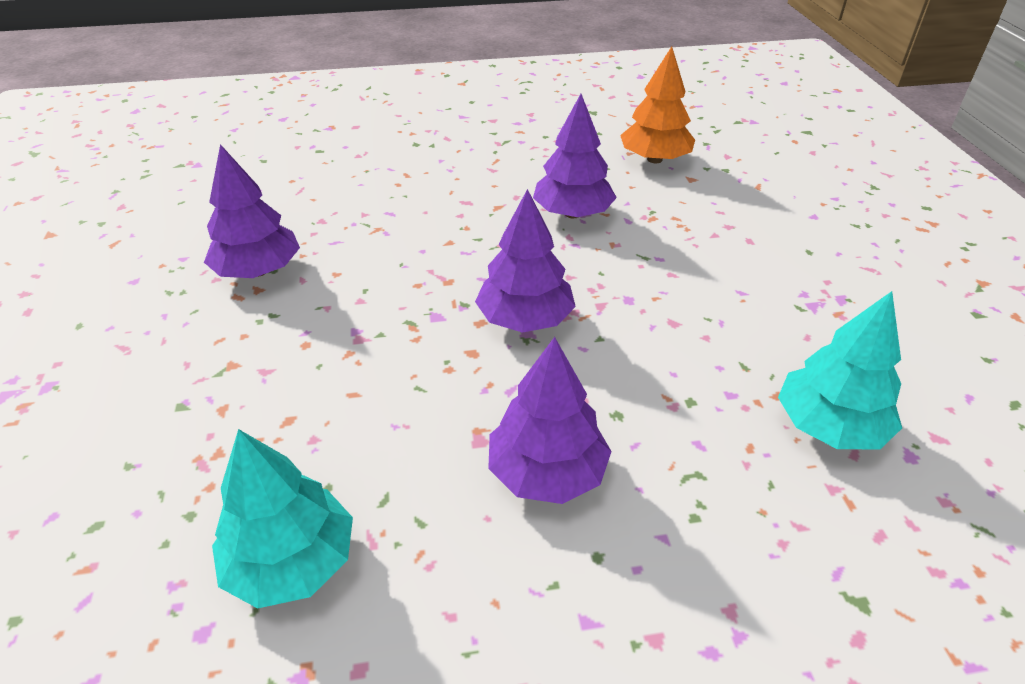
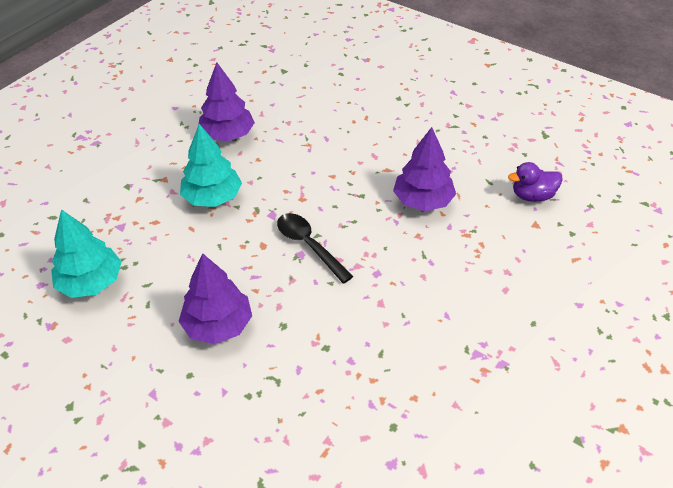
camera: 45 degrees right, 5 degrees up
(525, 319) = (309, 246): purple tree -> black spoon
(654, 159) = (532, 196): orange tree -> purple duck
(829, 426) = (374, 415): turquoise tree -> turquoise tree (212, 197)

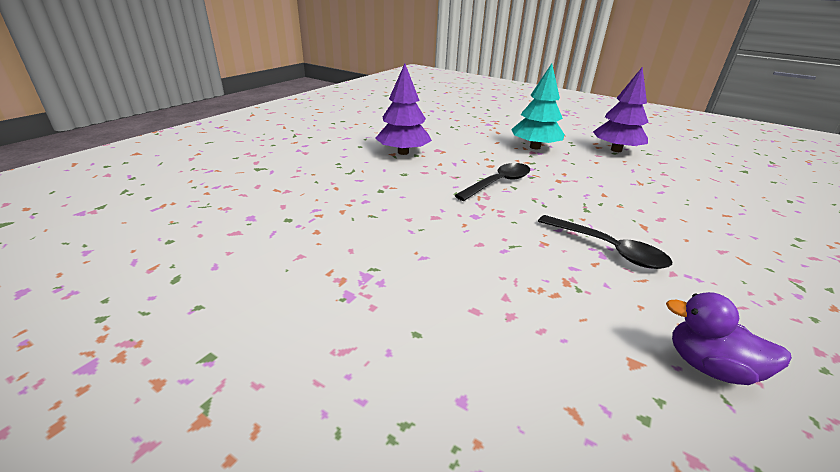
camera: 85 degrees right, 15 degrees down
(91, 282) = (436, 120): turquoise tree -> none
(423, 201) = (607, 249): purple tree -> black spoon
(532, 196) = (709, 366): purple duck -> purple duck turned 45 degrees counterclockwise

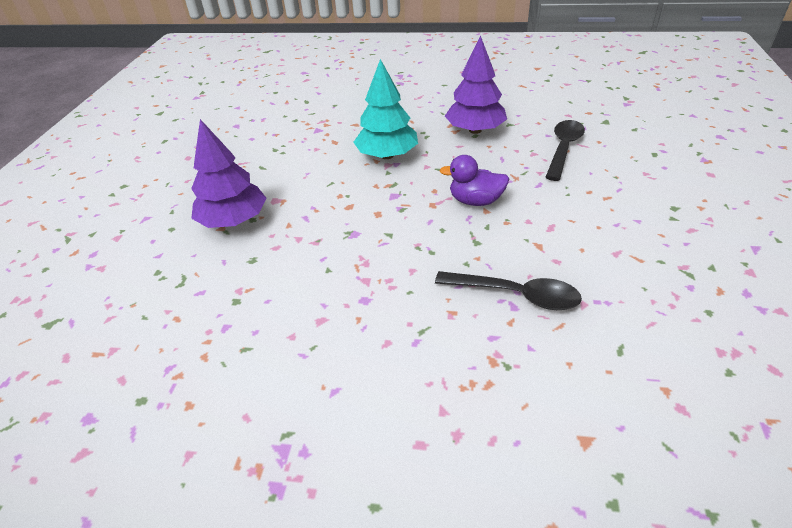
camera: 20 degrees left, 10 degrees up
(498, 183) = (369, 235): black spoon -> black spoon (563, 149)
(709, 366) = (645, 414): purple duck -> purple duck (475, 201)

